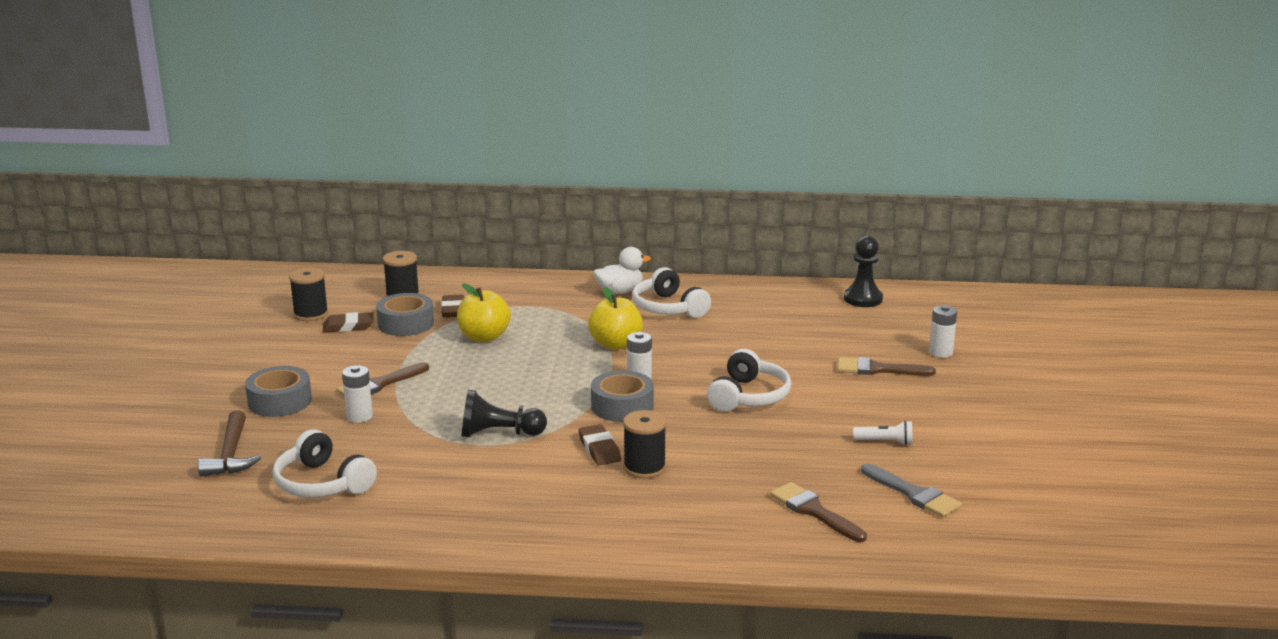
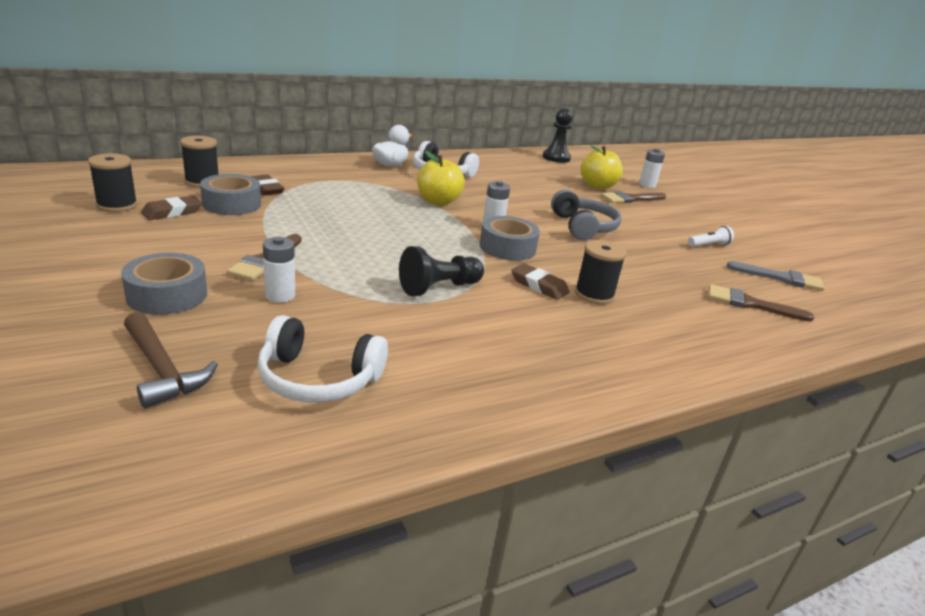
camera: 35 degrees left, 5 degrees up
(484, 337) = (321, 207): yellow apple -> yellow apple (597, 186)
(748, 396) = (583, 227): white headphones -> grey headphones

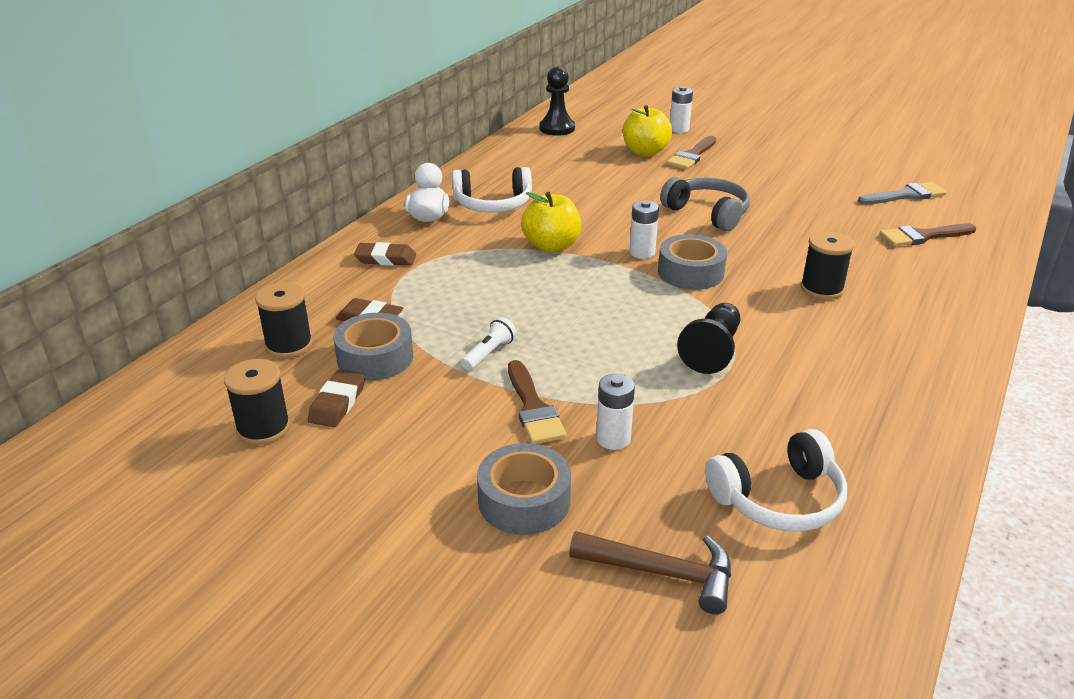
camera: 30 degrees left, 5 degrees up
(539, 285) = (774, 303): brown eraser -> brown eraser (385, 259)
(709, 245) = (818, 184): white flashlight -> white flashlight (489, 353)

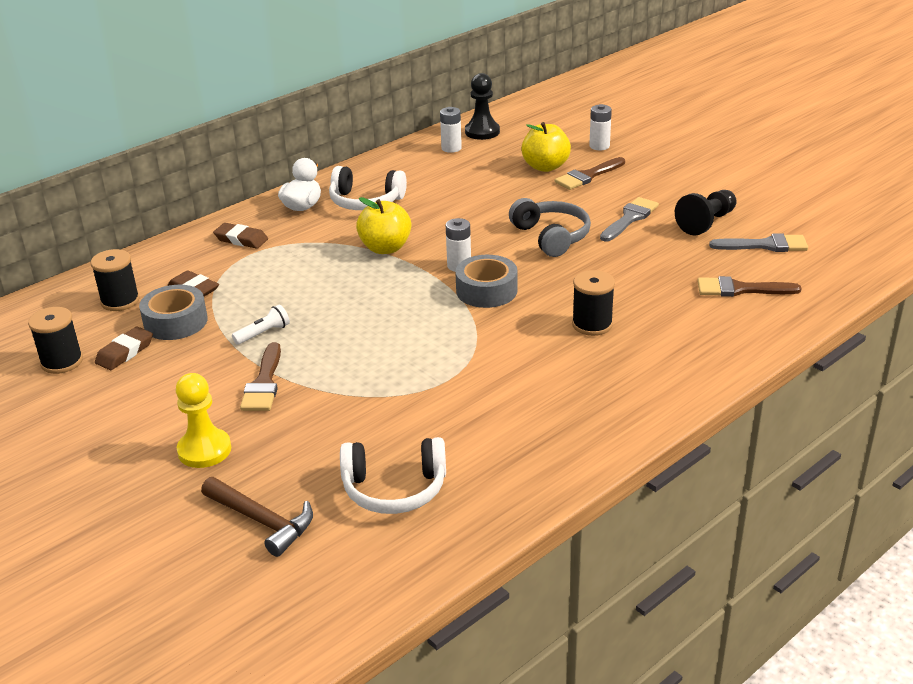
camera: 20 degrees right, 0 degrees up
(524, 500) = (204, 450): grey tape -> yellow pawn
(613, 439) = (305, 418): white battery -> white battery (451, 148)
(712, 351) = (445, 363): black pawn -> black pawn (706, 223)
(765, 188) = (630, 218): none -> grey brush

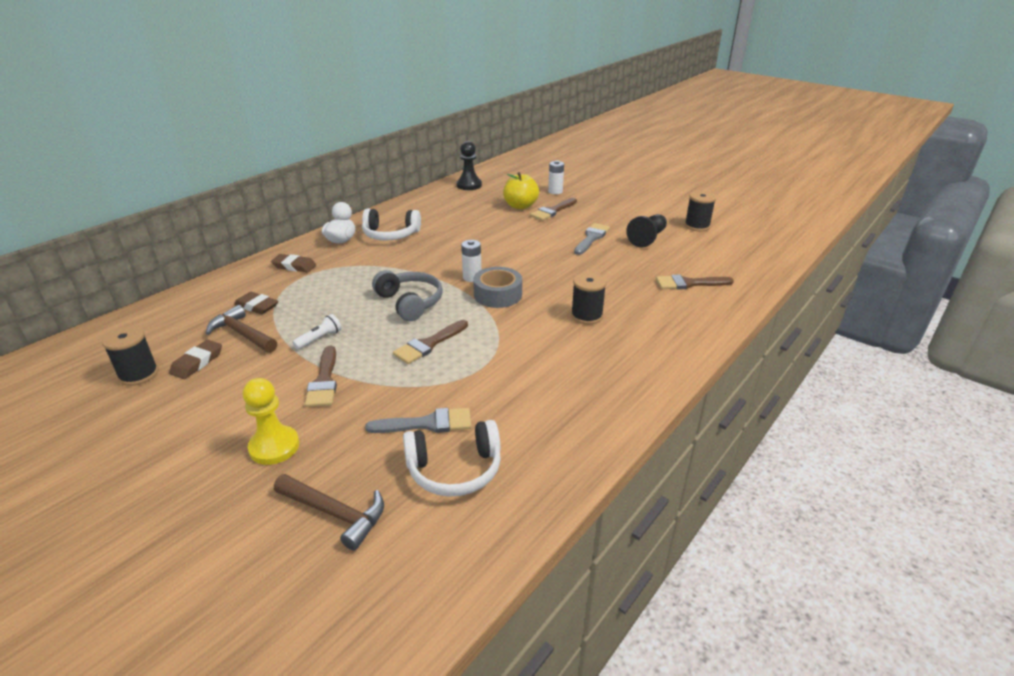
camera: 10 degrees left, 0 degrees up
(120, 301) = (192, 319): black spool -> black spool (697, 226)
(175, 322) = (242, 334): grey tape -> brown hammer
(385, 248) = (411, 267): yellow apple -> none
(390, 348) = (429, 344): none -> brown brush
(451, 148) = (449, 196): white battery -> none
(551, 237) = (537, 253): grey headphones -> grey headphones (410, 302)
(765, 245) = (695, 252): grey brush -> grey brush (427, 423)

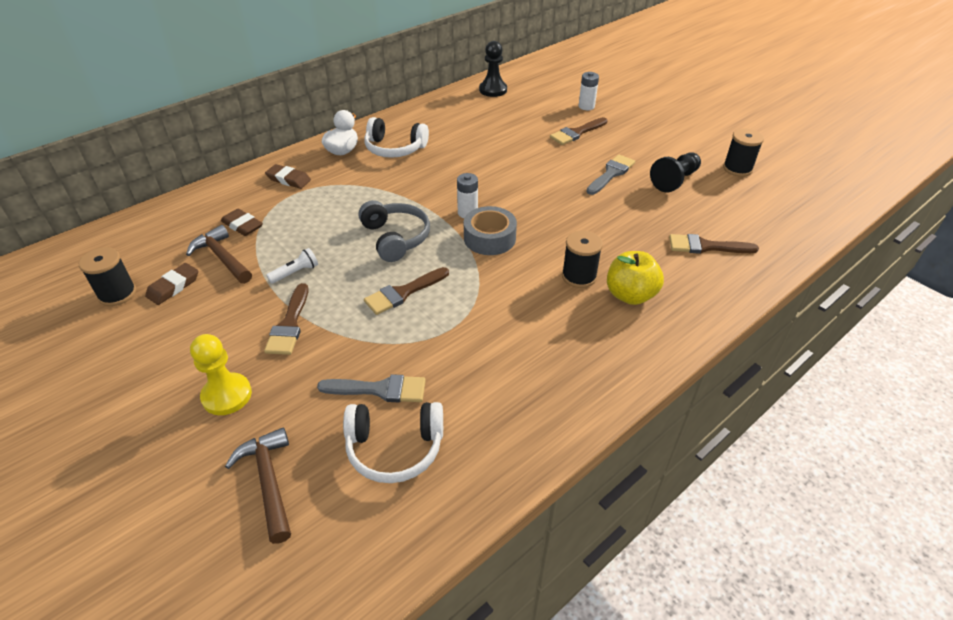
camera: 10 degrees right, 10 degrees up
(335, 513) = (269, 481): brown hammer -> brown hammer turned 150 degrees counterclockwise
(520, 206) = (542, 123): yellow apple -> yellow apple (630, 295)

